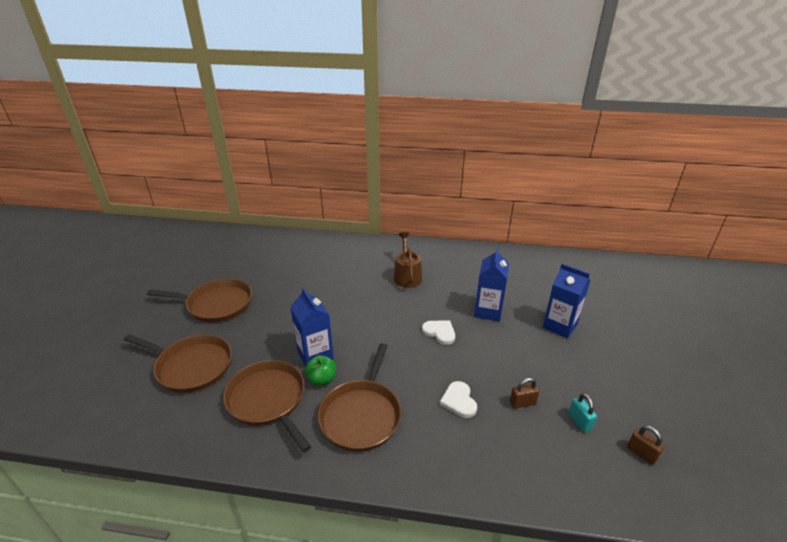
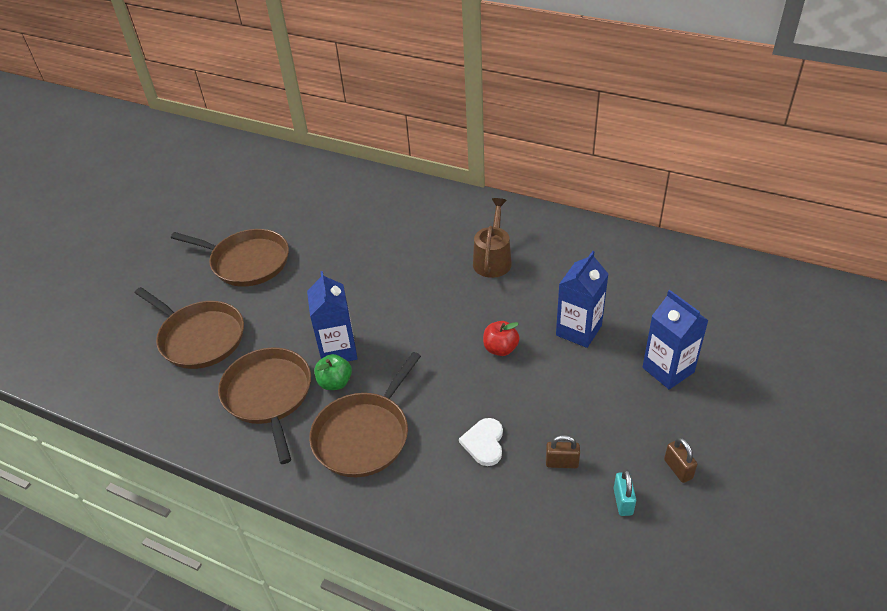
camera: 20 degrees right, 10 degrees up
(439, 332) = (500, 349): white heart -> red apple
(641, 453) = (680, 558): brown padlock -> brown padlock (678, 469)

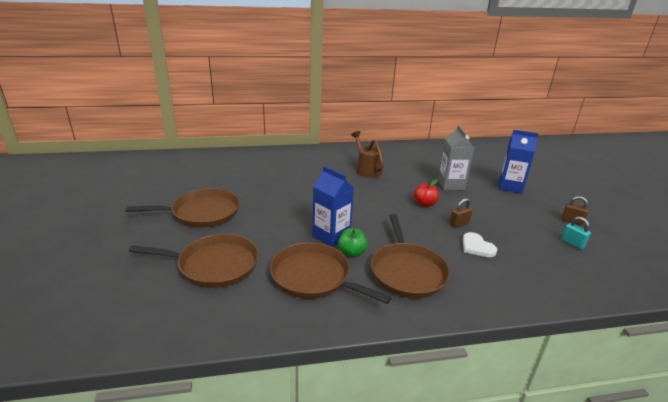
camera: 40 degrees left, 15 degrees down
(562, 463) = (524, 239): brown padlock -> brown padlock (459, 224)
(578, 330) = (450, 184): blue carton -> grey carton

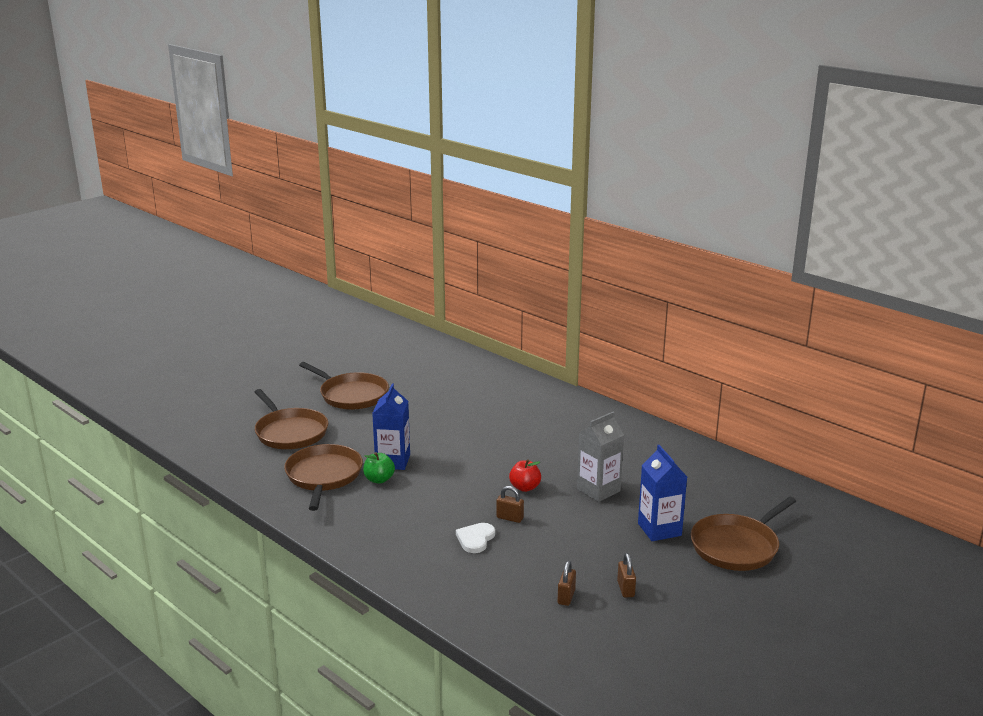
camera: 55 degrees right, 5 degrees down
(366, 169) = (554, 432): brown watering can -> none
(407, 271) = (383, 514): brown pan -> brown pan (737, 546)
(572, 243) = (566, 597): turquoise padlock -> brown padlock

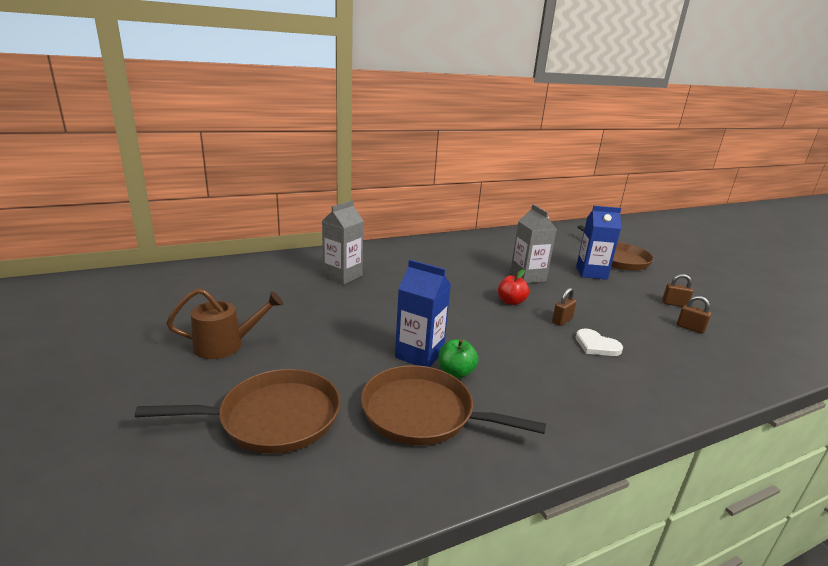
camera: 70 degrees left, 0 degrees up
(351, 395) = (226, 345): brown pan -> brown watering can
(494, 402) = (342, 276): none -> grey carton

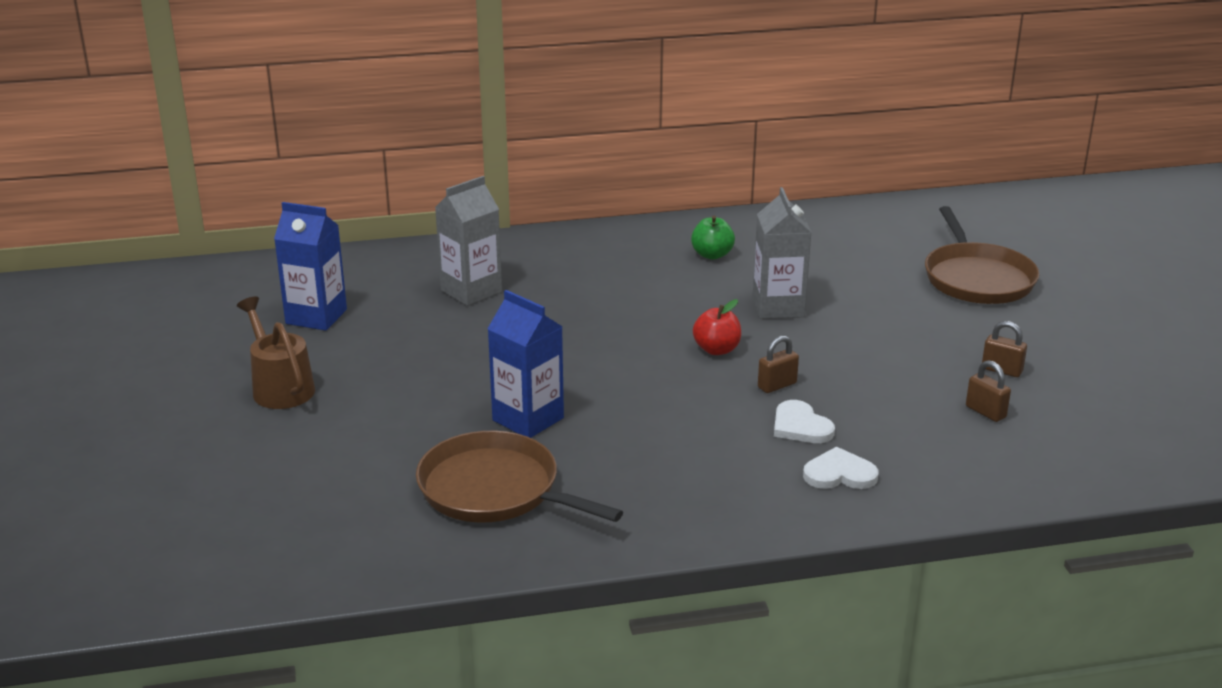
camera: 15 degrees right, 5 degrees up
(226, 345) = (280, 387): brown watering can -> brown watering can turned 120 degrees counterclockwise
(273, 418) = (316, 478): brown pan -> none
(455, 373) = (564, 446): green apple -> green apple (712, 255)
(591, 273) = (901, 305): blue carton -> blue carton (316, 316)
(647, 376) = (839, 474): none -> white heart

